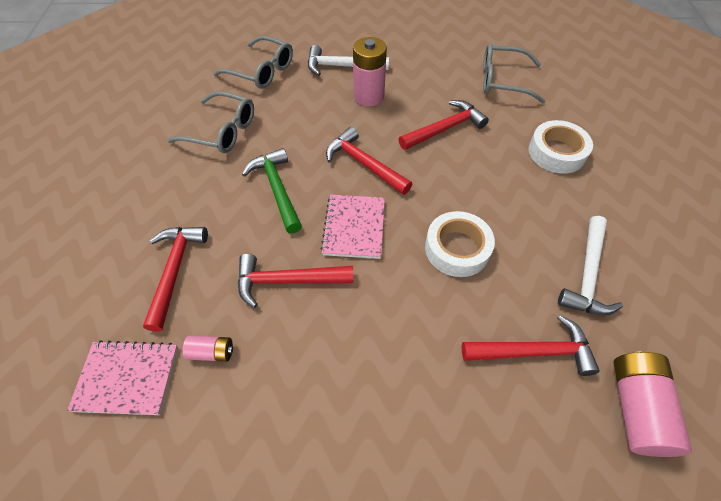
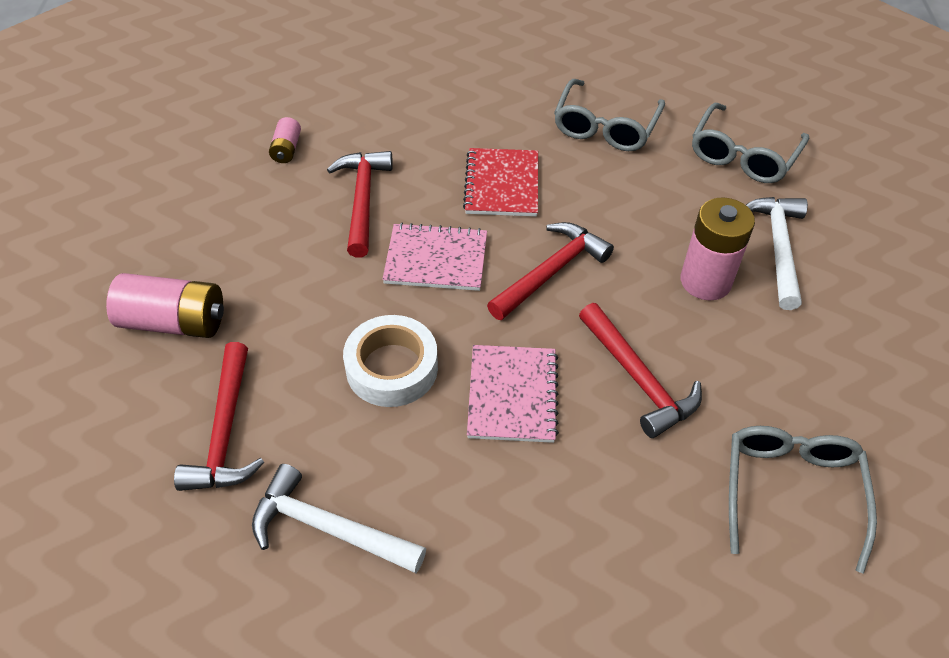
camera: 90 degrees right, 5 degrees down
(127, 378) = (272, 99): pink notebook -> pink notebook (512, 395)
(175, 271) = (386, 113): red hammer -> none
(277, 189) = (502, 184): green hammer -> red notebook
(556, 152) = (592, 546): white tape -> none
(636, 408) = (125, 533): pink battery -> pink battery (174, 322)

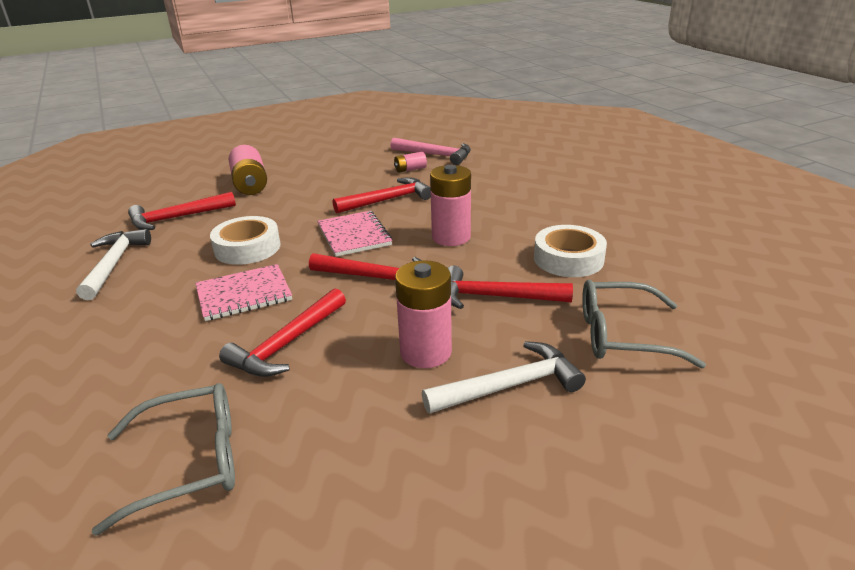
camera: 65 degrees right, 20 degrees down
(262, 112) = (435, 155): none -> pink hammer
(502, 184) = (451, 237): red notebook -> pink battery
(605, 126) = (568, 259): grey glasses -> white tape
(642, 201) = (496, 297): none -> red hammer

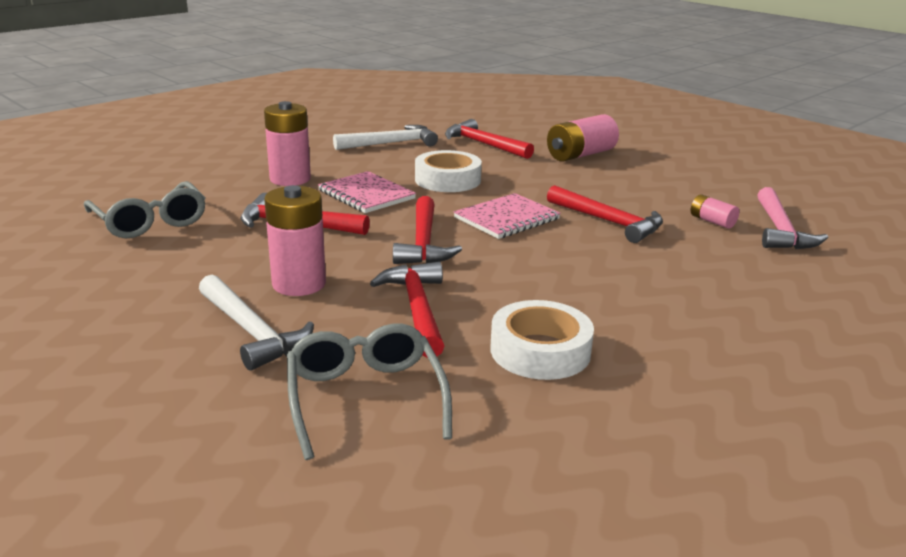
camera: 70 degrees right, 5 degrees down
(451, 237) = (542, 268): pink battery -> pink battery (290, 179)

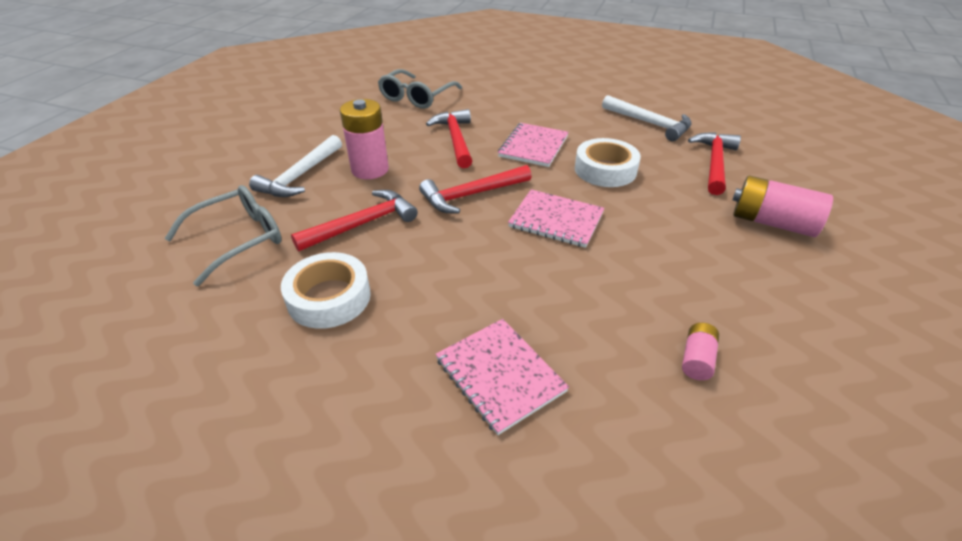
camera: 65 degrees right, 15 degrees up
(290, 179) = (528, 112): pink battery -> none
(608, 221) = (611, 280): red hammer -> none
(697, 290) = (500, 375): none -> pink notebook
(780, 230) = (739, 431): pink hammer -> none

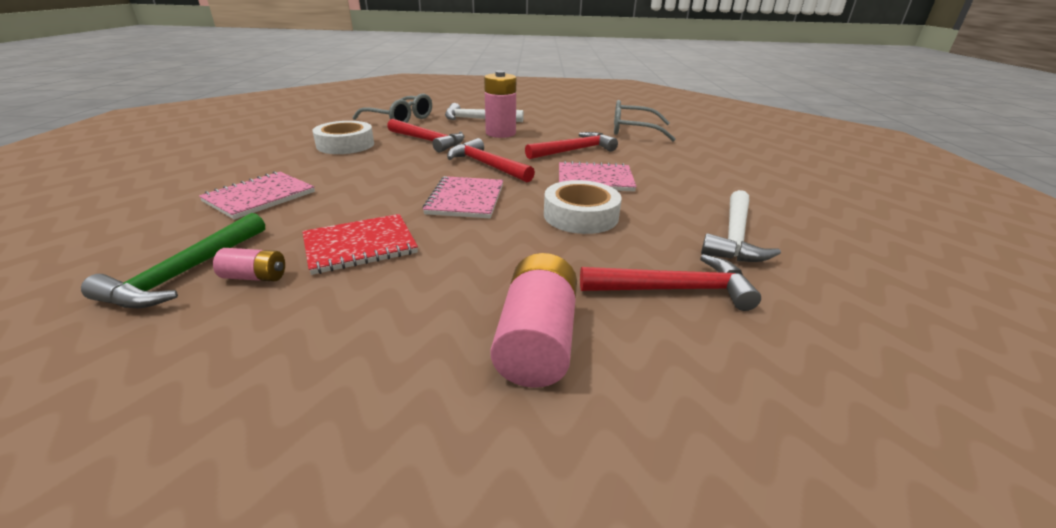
camera: 70 degrees right, 10 degrees down
(642, 291) = (360, 245): none -> red notebook
(687, 414) = (186, 272): none -> green hammer

